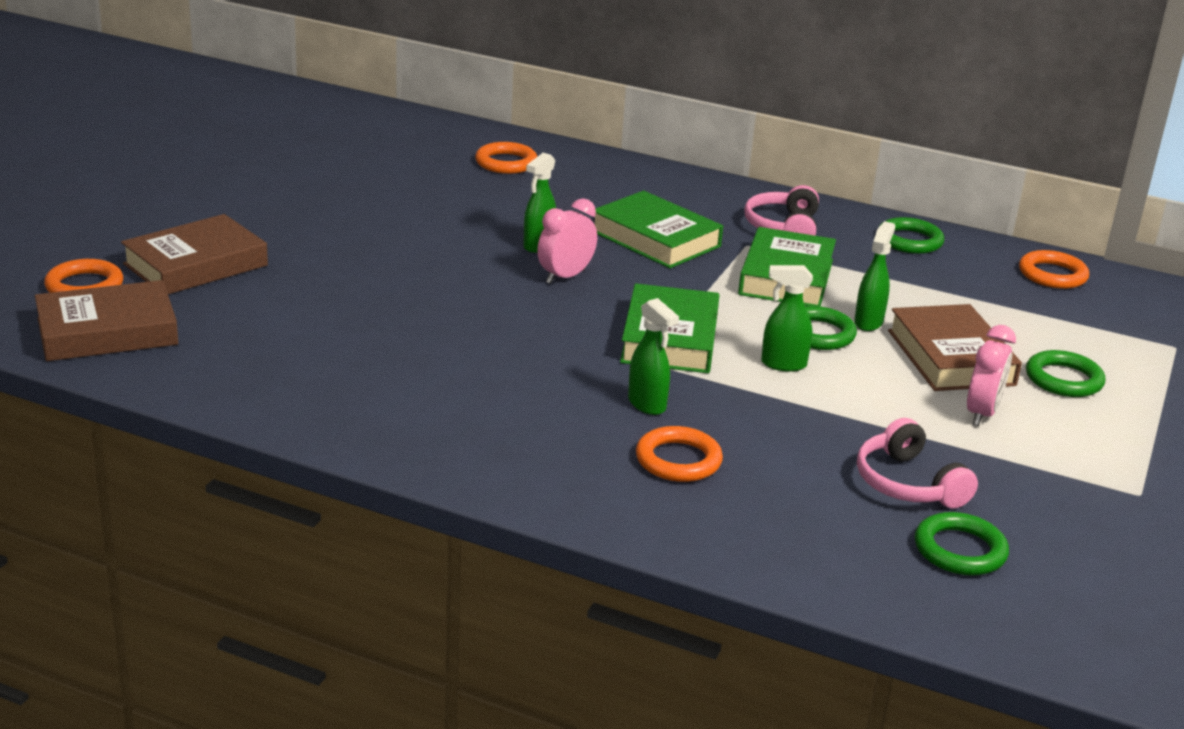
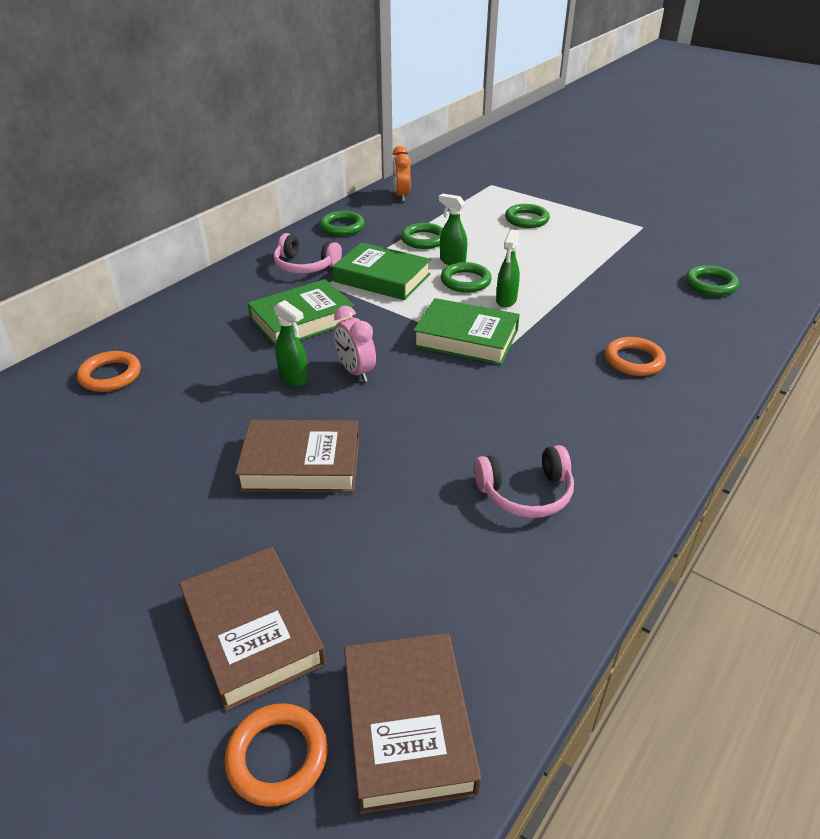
camera: 75 degrees left, 10 degrees up
(647, 405) = (561, 362): green spray bottle -> none
(907, 484) = (646, 286): pink headphones -> pink headphones (526, 493)
(919, 299) = (423, 239): none -> green ring
(950, 357) = (500, 245): brown book -> brown book (301, 464)
(982, 413) = (565, 249): pink clock -> none
(1052, 275) = (401, 196): orange ring -> orange clock

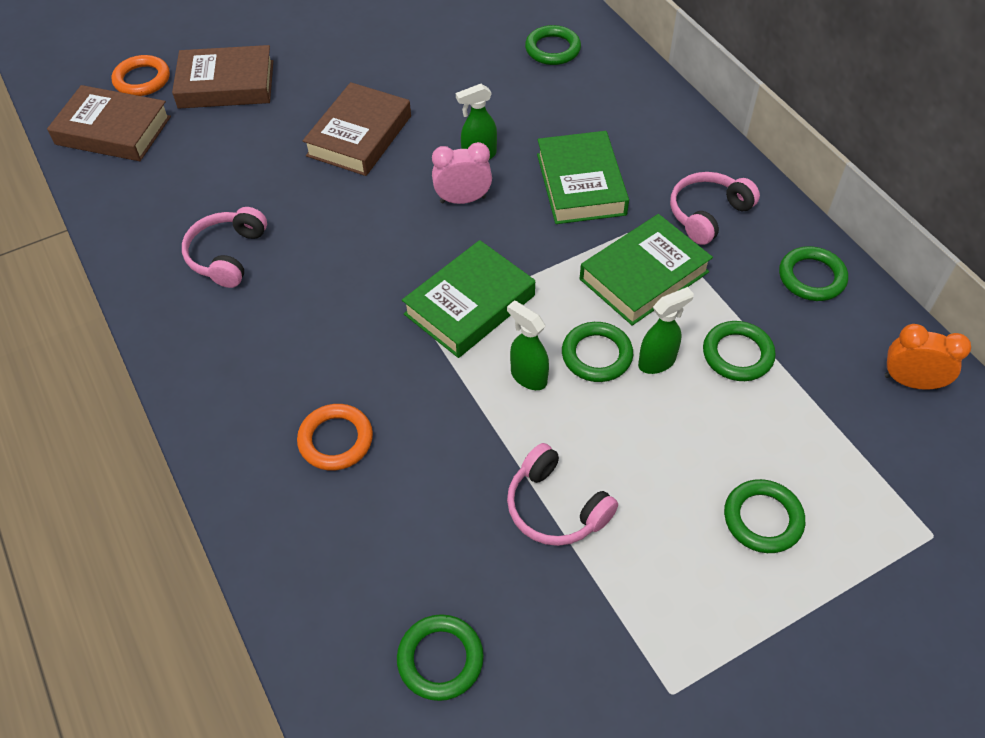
camera: 115 degrees right, 15 degrees up
(110, 375) = (552, 49): orange ring -> green ring
(586, 272) = (555, 507): none -> pink headphones

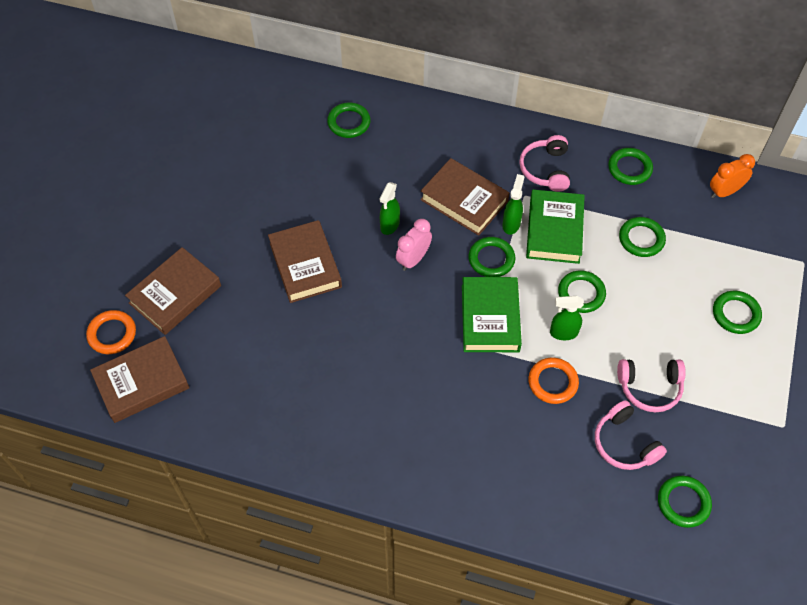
camera: 45 degrees left, 5 degrees up
(227, 255) = (324, 400): pink headphones -> pink headphones (624, 443)
(336, 440) = (513, 448): orange ring -> orange ring (553, 382)
(541, 254) = (491, 259): none -> green ring
(580, 184) = (464, 200): green book -> brown book
(657, 362) = (611, 273): green spray bottle -> green spray bottle (511, 224)

